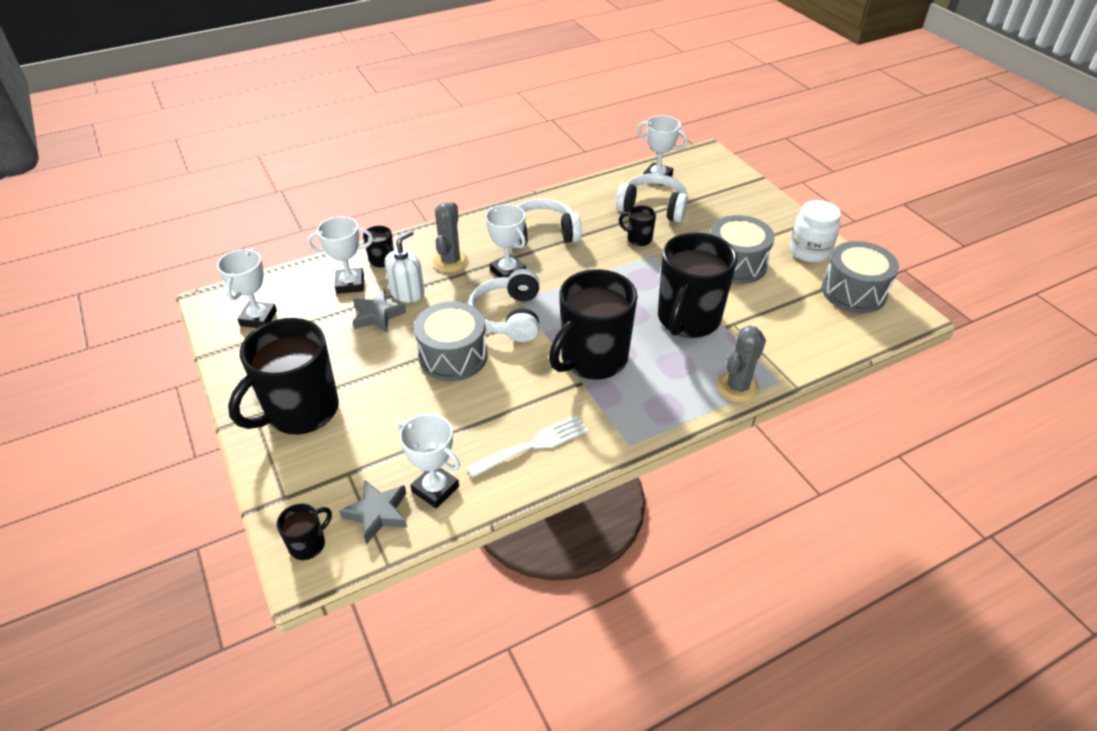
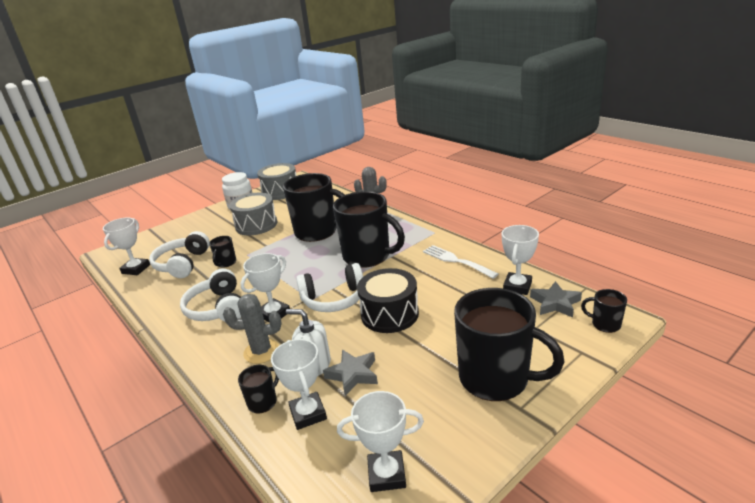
camera: 100 degrees left, 15 degrees down
(453, 356) = (389, 314): grey drum -> black drum

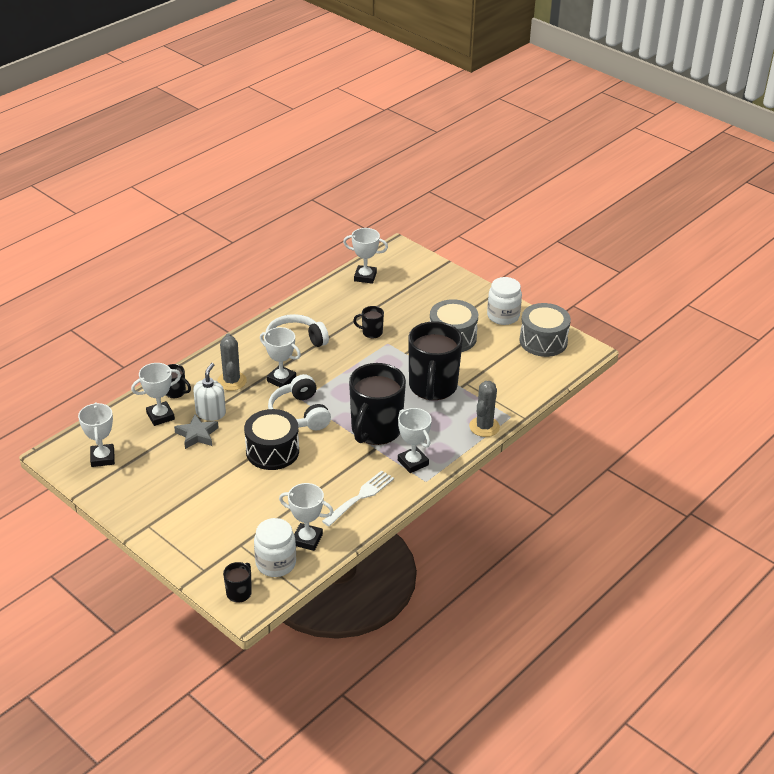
camera: 80 degrees right, 10 degrees up
(182, 264) = (372, 304): white headphones -> none
(412, 238) = (413, 462): none -> white trophy
(496, 379) = (180, 514): black mug -> none
(555, 303) = (276, 563): grey star -> white jar

